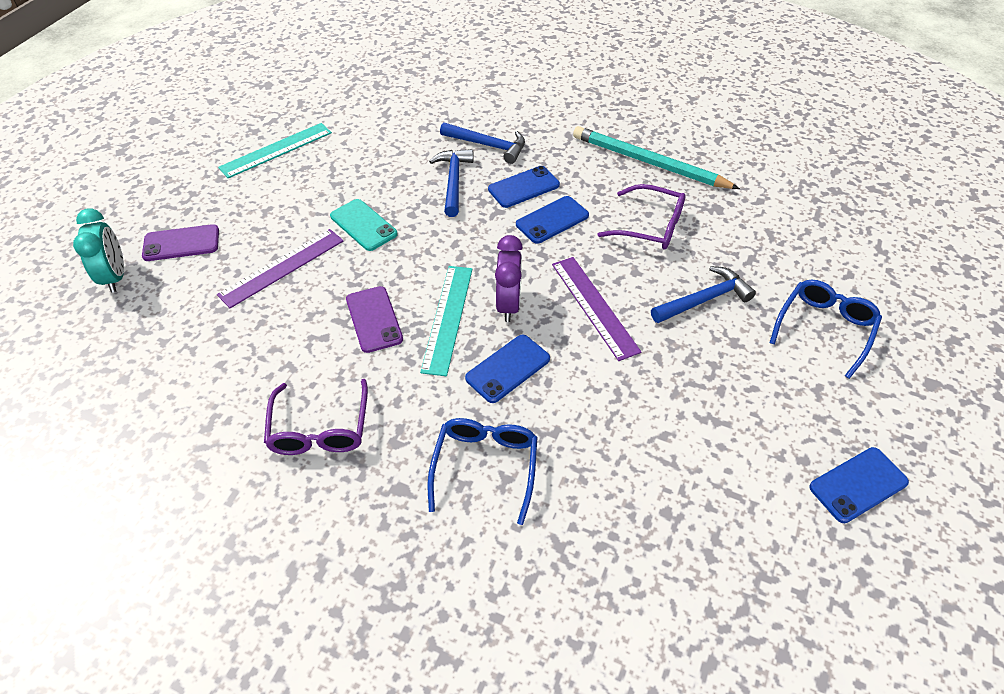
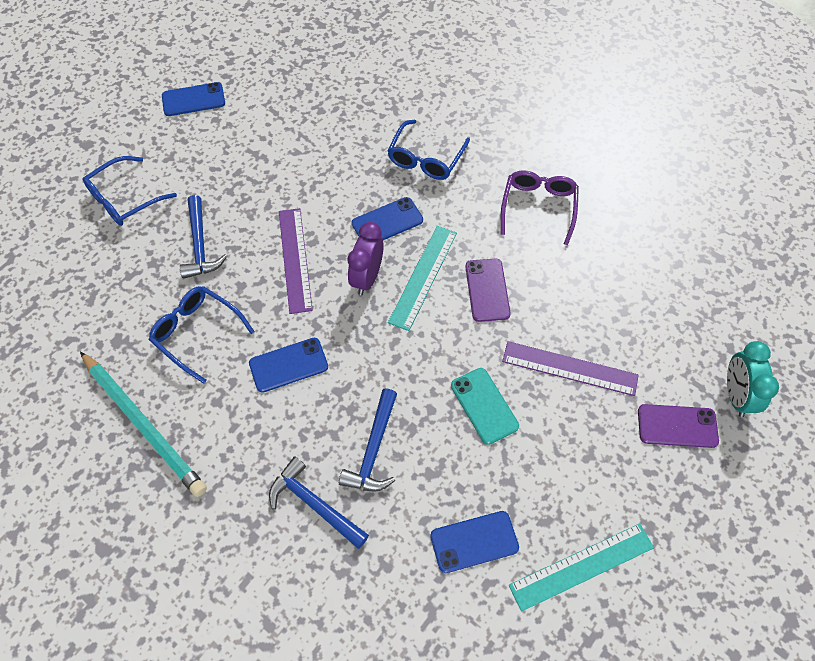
camera: 165 degrees left, 10 degrees up
(282, 267) = (569, 368): purple ruler -> purple ruler turned 45 degrees clockwise
(524, 187) = (299, 420): blue phone -> blue phone (474, 541)
(649, 226) = (197, 333): purple glasses -> blue glasses
(703, 300) = (200, 245): blue hammer -> blue hammer turned 90 degrees counterclockwise

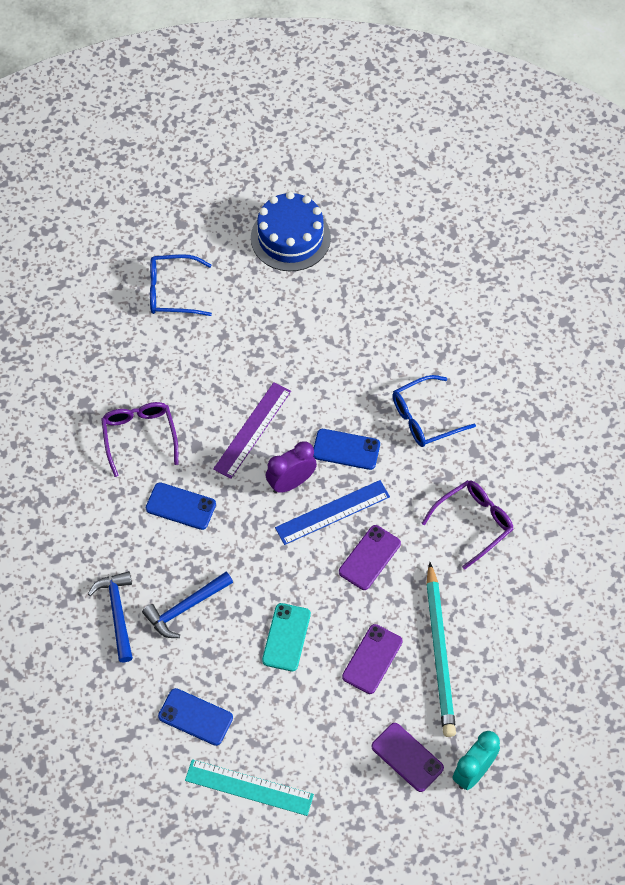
camera: 40 degrees right, 0 degrees up
(144, 424) = (55, 476): turquoise pencil -> turquoise pencil (440, 653)
(193, 100) = (290, 237): blue phone -> blue cake
(197, 333) = (139, 437): blue glasses -> purple glasses
(200, 245) = (196, 369): blue hammer -> none
(423, 276) = (332, 512): turquoise ruler -> blue ruler
(569, 368) = (372, 659): purple ruler -> purple phone

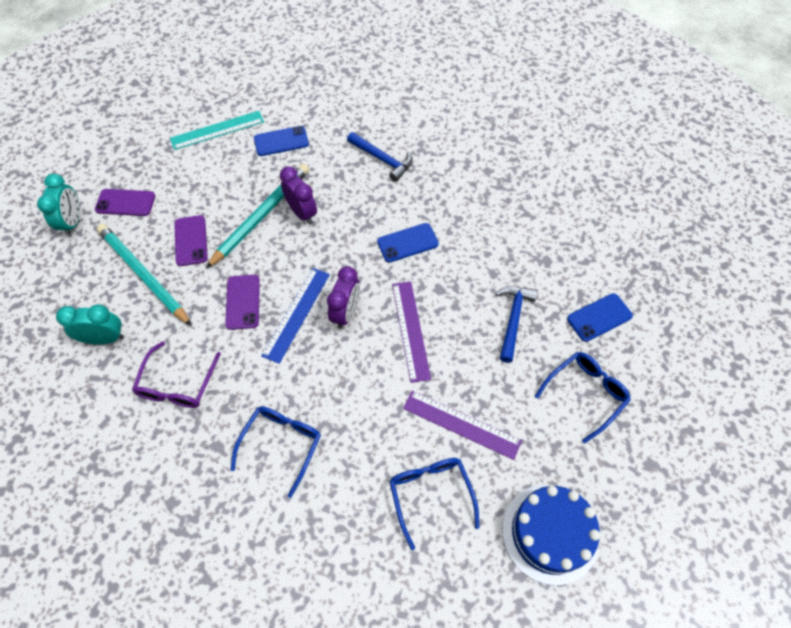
camera: 140 degrees right, 0 degrees up
(139, 437) = (483, 266): purple glasses -> none
(186, 608) = (343, 189): blue hammer -> blue hammer (513, 319)
(246, 610) = (302, 213): none -> purple clock
(282, 337) = (461, 424): none -> purple ruler
(286, 637) = (261, 215): turquoise phone -> turquoise pencil
(346, 449) = (326, 368): blue phone -> blue phone (599, 317)
(347, 311) = (431, 495): none -> blue glasses
(511, 611) = (104, 338): none -> turquoise clock

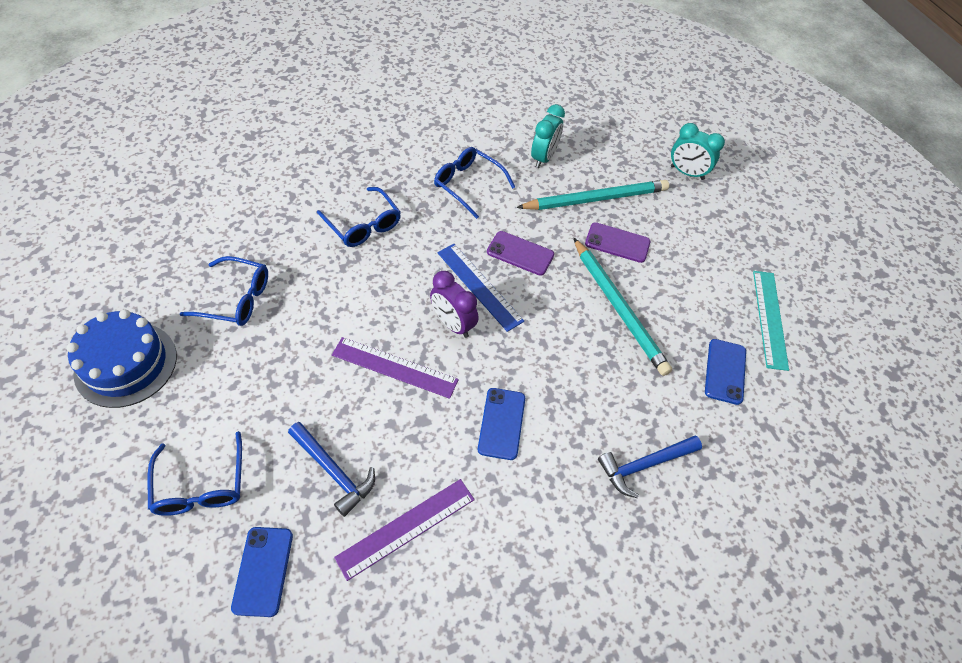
camera: 115 degrees right, 5 degrees down
(125, 203) = (693, 213): purple phone -> none
(177, 384) = (468, 185): purple glasses -> blue glasses
(302, 213) = (602, 344): purple clock -> none
(461, 424) = (270, 355): purple ruler -> purple ruler (406, 527)

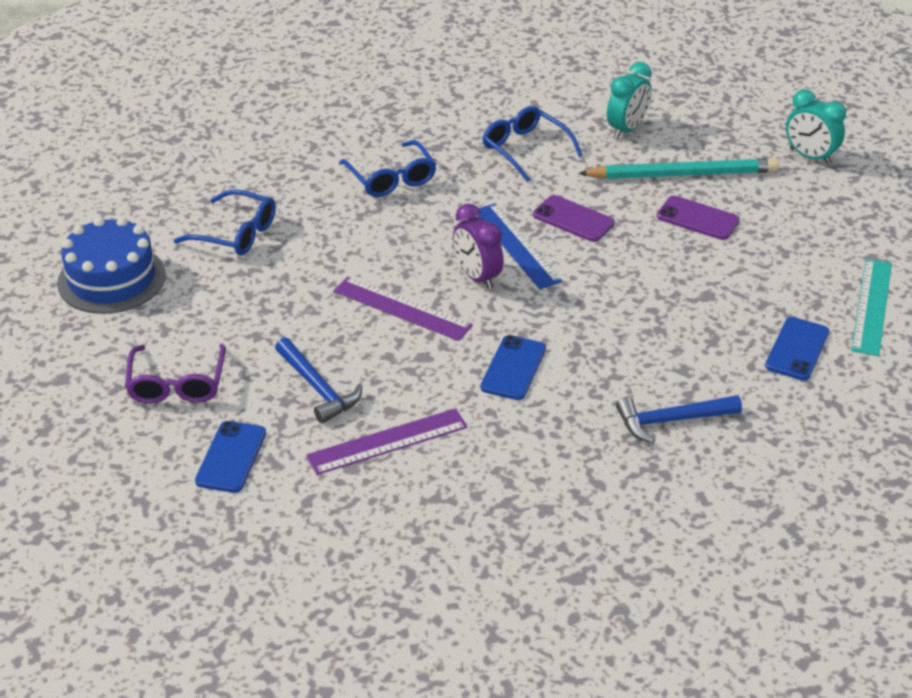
camera: 15 degrees right, 15 degrees down
(201, 484) = (177, 383): blue glasses -> purple glasses
(619, 308) = (682, 279): turquoise pencil -> none

